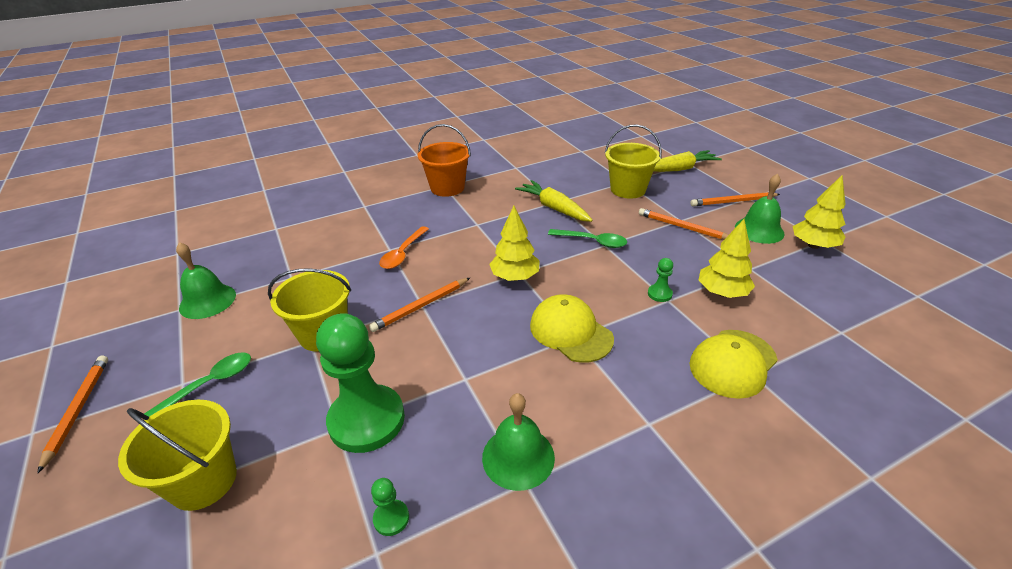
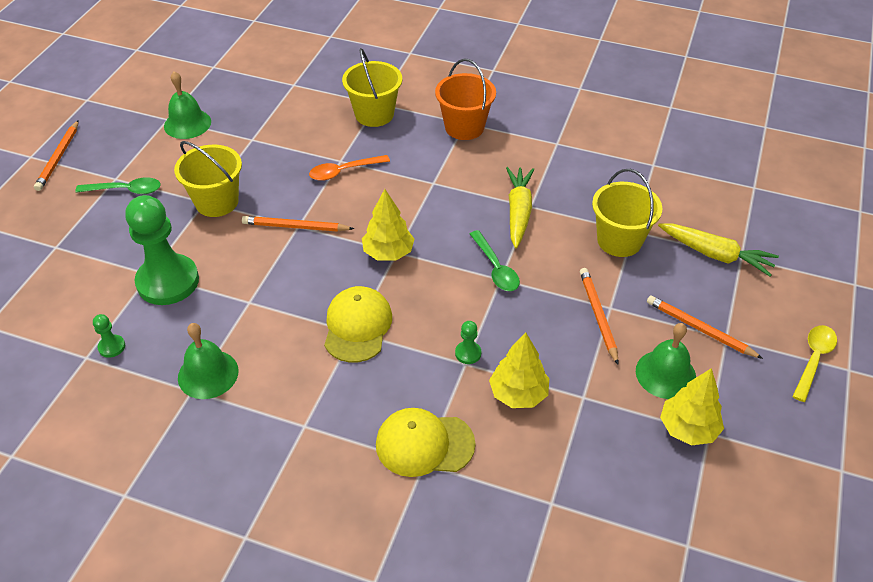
camera: 45 degrees right, 10 degrees up
(78, 410) = (58, 157): orange pencil -> orange pencil turned 150 degrees clockwise
(203, 481) = (64, 250): yellow bucket -> yellow bucket (374, 114)
(792, 183) = (813, 360): none -> yellow spoon

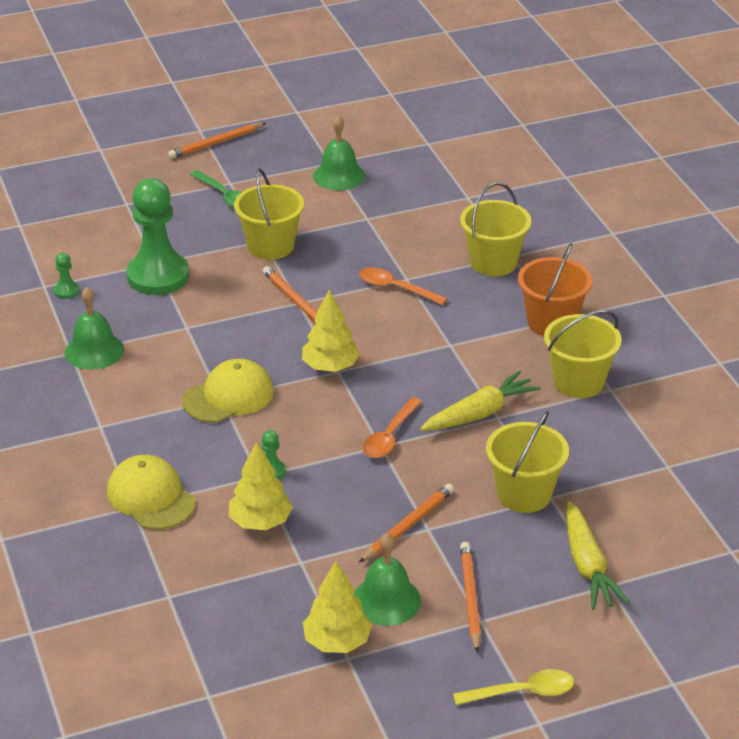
camera: 50 degrees right, 10 degrees down
(495, 268) = (390, 436): green spoon -> orange spoon
(535, 151) = (578, 382): none -> yellow bucket

